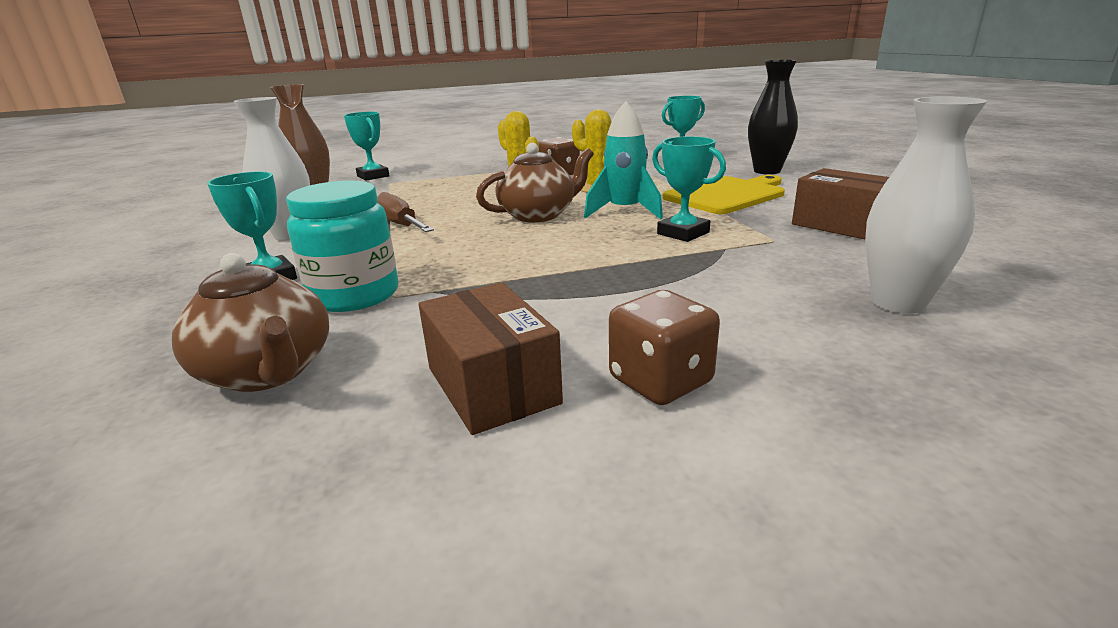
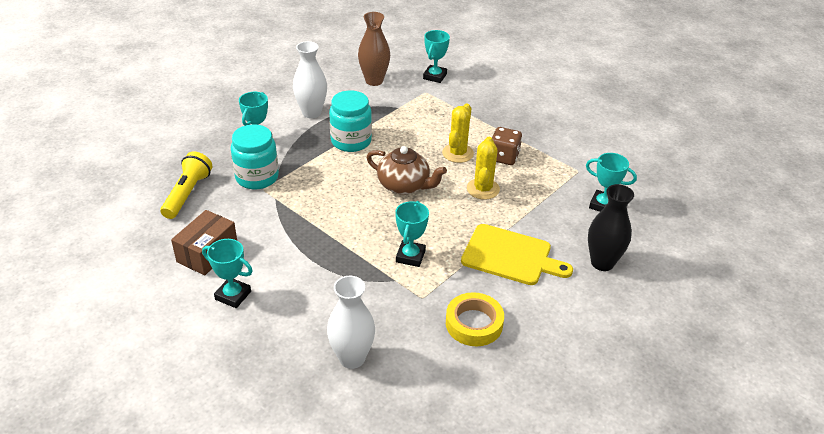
camera: 55 degrees right, 15 degrees up
(269, 372) = (187, 194): brown teapot -> yellow flashlight
(400, 225) = (351, 141): brown screwdriver -> turquoise jar
(624, 212) = (436, 219): turquoise rocket -> none
(660, 381) = (233, 295): brown dice -> turquoise trophy
(841, 225) = (474, 323): brown box -> yellow tape

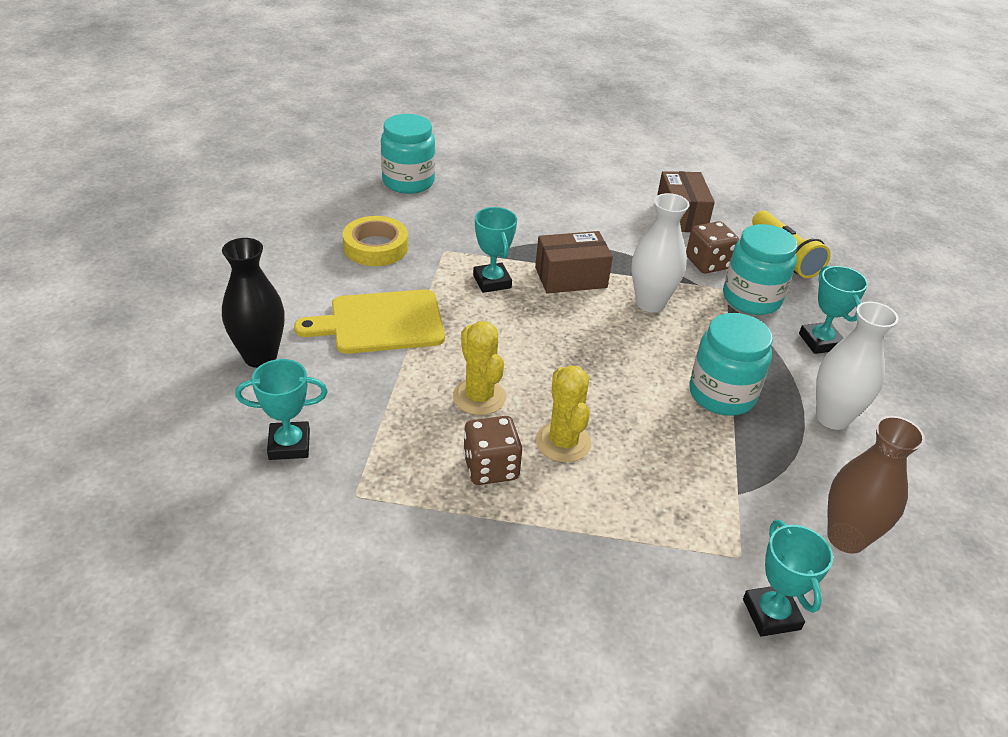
camera: 145 degrees right, 0 degrees up
(233, 295) = (612, 196): turquoise trophy -> none
(247, 209) = (708, 263): none -> brown dice
(352, 358) = (463, 191): white vase -> white vase (650, 303)
(353, 237) = (570, 277): none -> brown box
(392, 394) = (408, 182): none -> turquoise jar
(404, 185) = (582, 359): brown teapot -> none

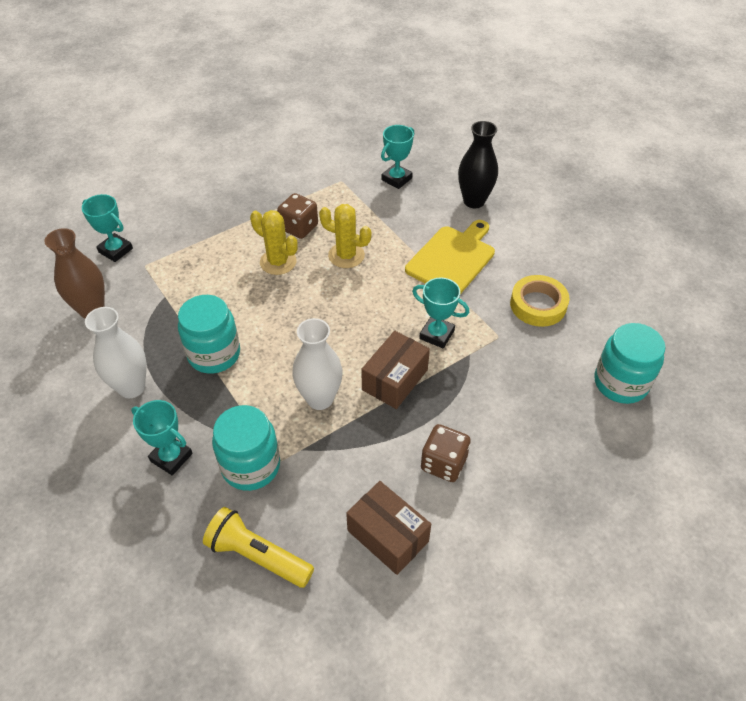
camera: 140 degrees right, 10 degrees up
(708, 263) = (314, 483): brown dice -> brown dice (443, 463)

